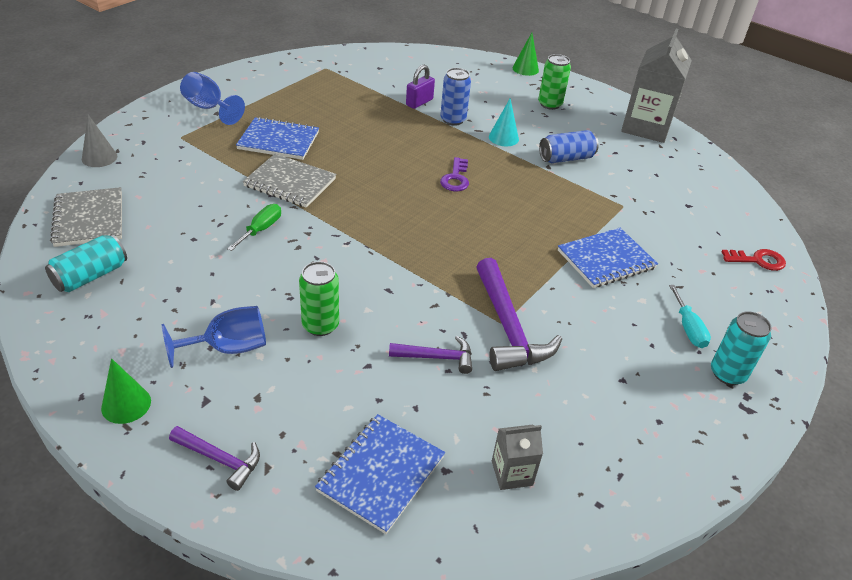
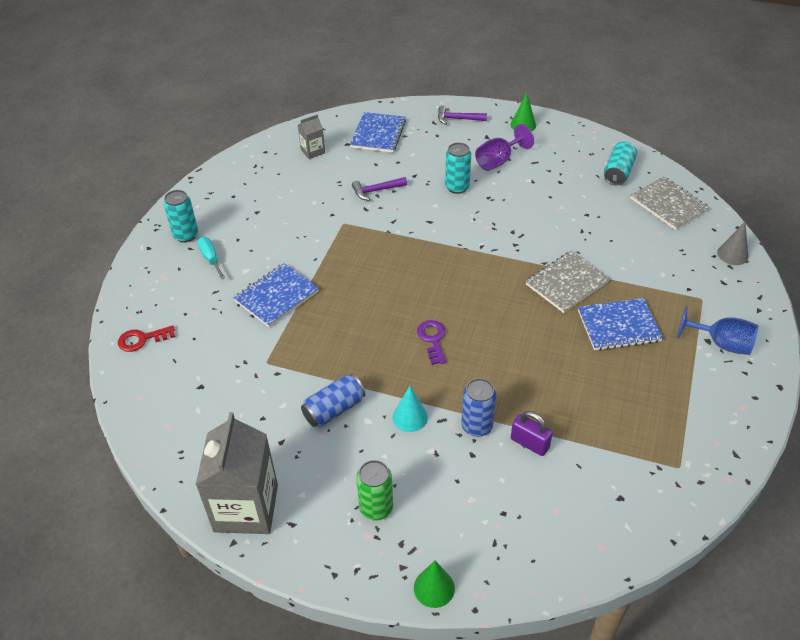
camera: 165 degrees right, 5 degrees up
(228, 348) = (498, 161): blue goblet -> purple goblet
(261, 229) = (549, 235): green screwdriver -> none
(290, 183) = (566, 283): grey notebook -> grey notebook turned 45 degrees counterclockwise
(320, 325) = (457, 187): green can -> turquoise can
(419, 102) = (529, 443): purple padlock -> purple padlock turned 75 degrees counterclockwise
(508, 327) = (338, 221): purple hammer -> none

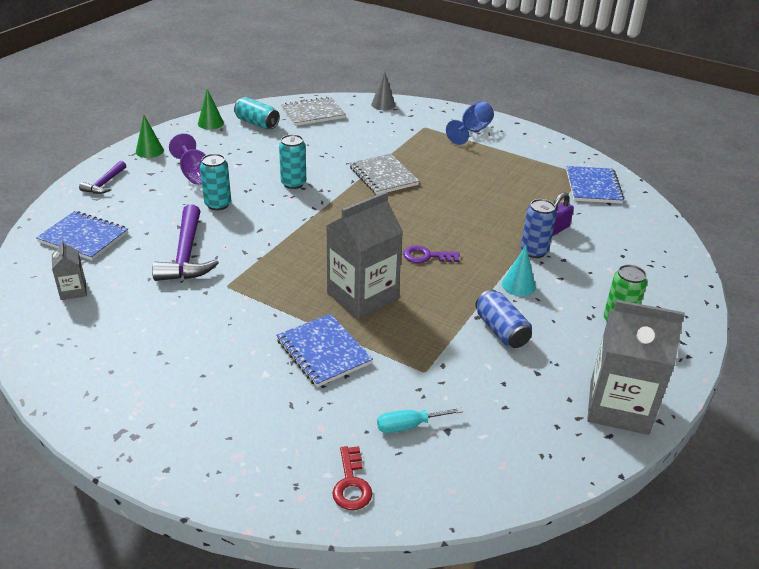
camera: 80 degrees left, 10 degrees down
(186, 235) = (164, 425): turquoise can -> turquoise can (293, 183)
(210, 258) = (226, 403): turquoise screwdriver -> turquoise screwdriver (408, 426)
(355, 305) = (362, 296): none -> grey carton
(376, 190) = (186, 255): purple hammer -> purple hammer, size x1.79
(434, 588) = (695, 302): green cone -> green cone (210, 123)
(618, 326) = (441, 165): blue notebook -> blue notebook (593, 187)

